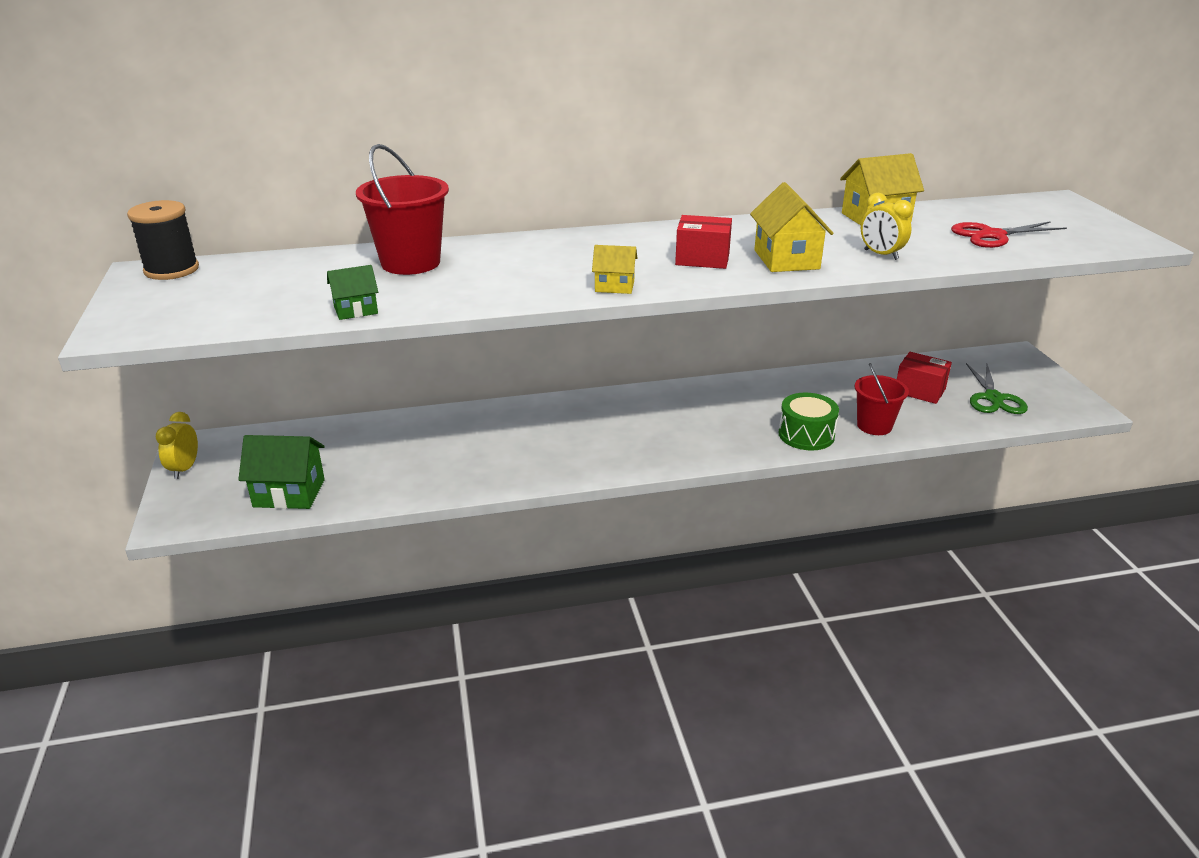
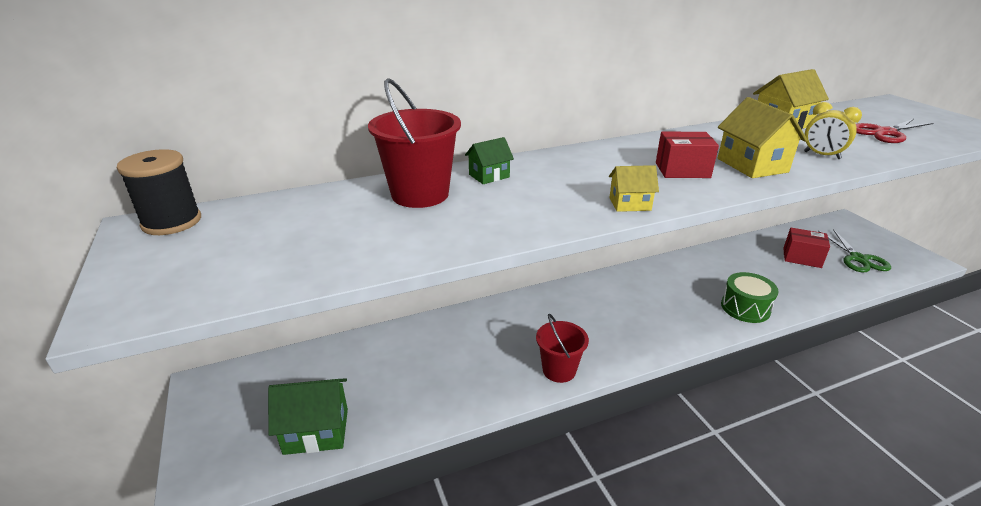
camera: 10 degrees left, 0 degrees up
(184, 469) = (200, 415): yellow clock -> none
(356, 310) = (392, 254): green house -> green house (489, 176)
(874, 426) = (791, 293): red bucket -> red bucket (559, 370)

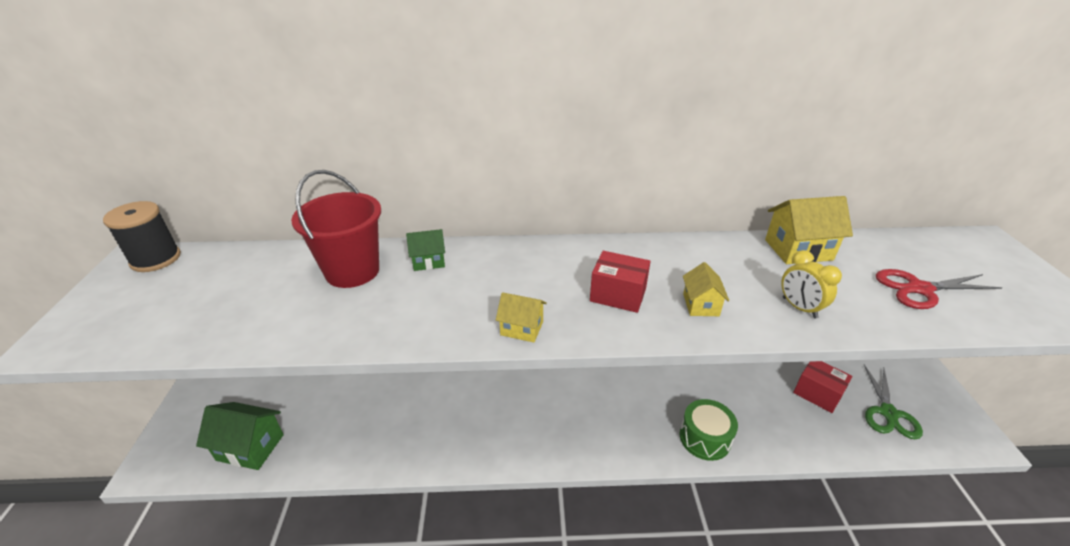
camera: 20 degrees right, 5 degrees up
(559, 370) = (472, 452): red bucket -> none
(752, 165) = (700, 305): yellow house -> yellow house, size x0.59

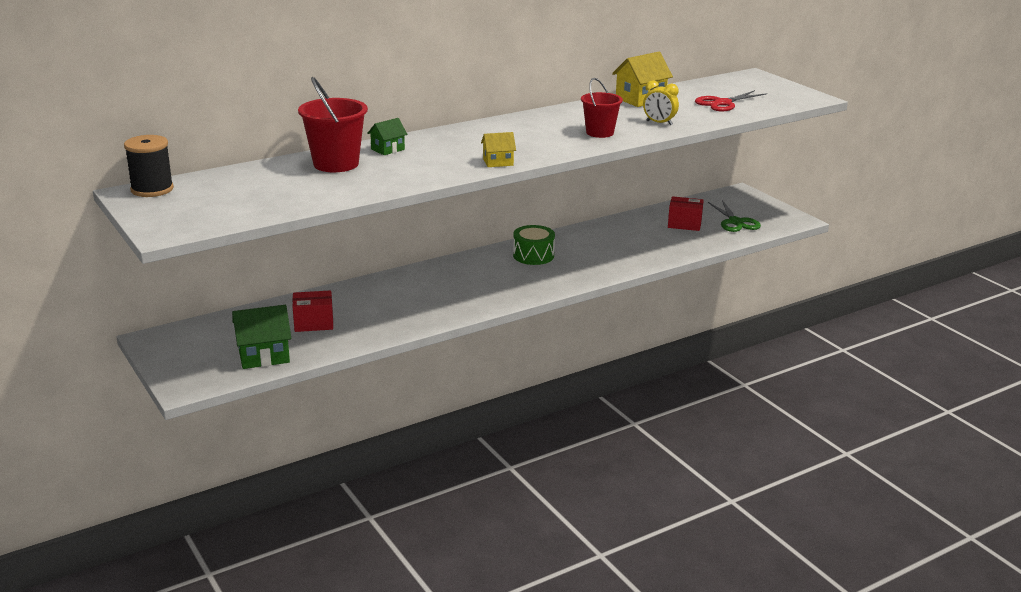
camera: 30 degrees left, 10 degrees down
(618, 295) = (543, 138): red box -> red box (313, 323)
(700, 305) = (600, 133): yellow house -> red bucket
(704, 438) = (621, 262): green drum -> green drum (533, 255)

